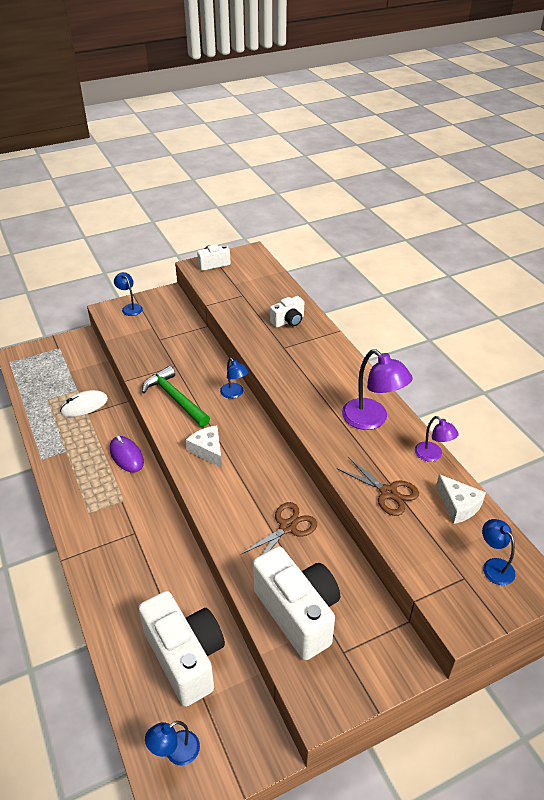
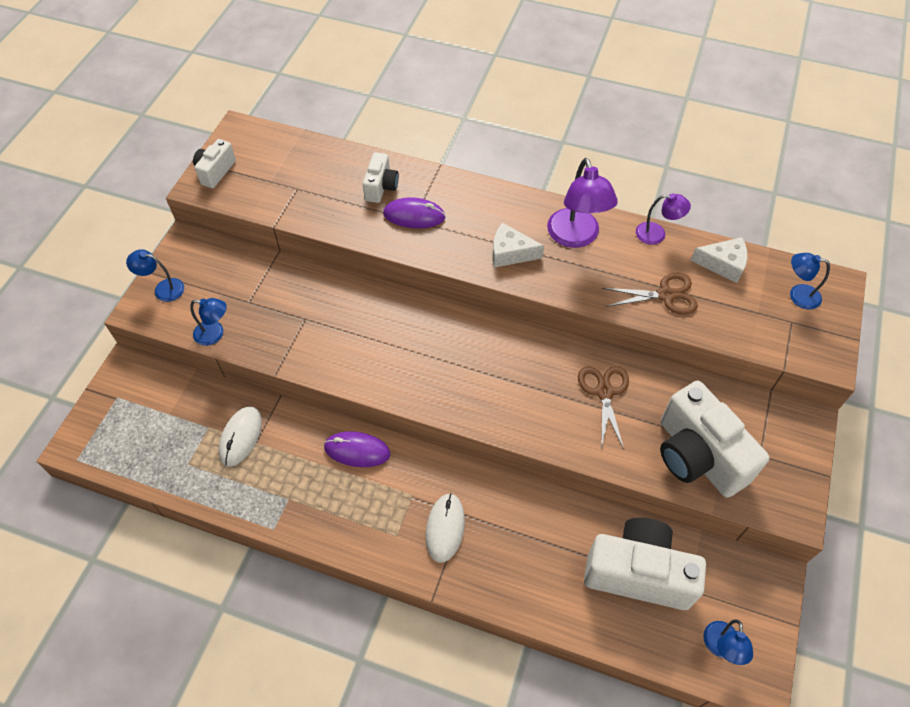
camera: 45 degrees left, 15 degrees up
(116, 531) = (445, 528): none -> white mouse
(175, 398) = (353, 353): green hammer -> none
(208, 450) = (452, 380): white cheese -> white cheese (510, 253)
(234, 394) = (403, 304): blue lamp -> blue lamp (215, 334)
(287, 346) = (414, 216): none -> purple mouse
(298, 613) = (697, 456): white camera -> white camera turned 135 degrees counterclockwise
(371, 420) = (576, 237): purple lamp -> purple lamp turned 75 degrees clockwise

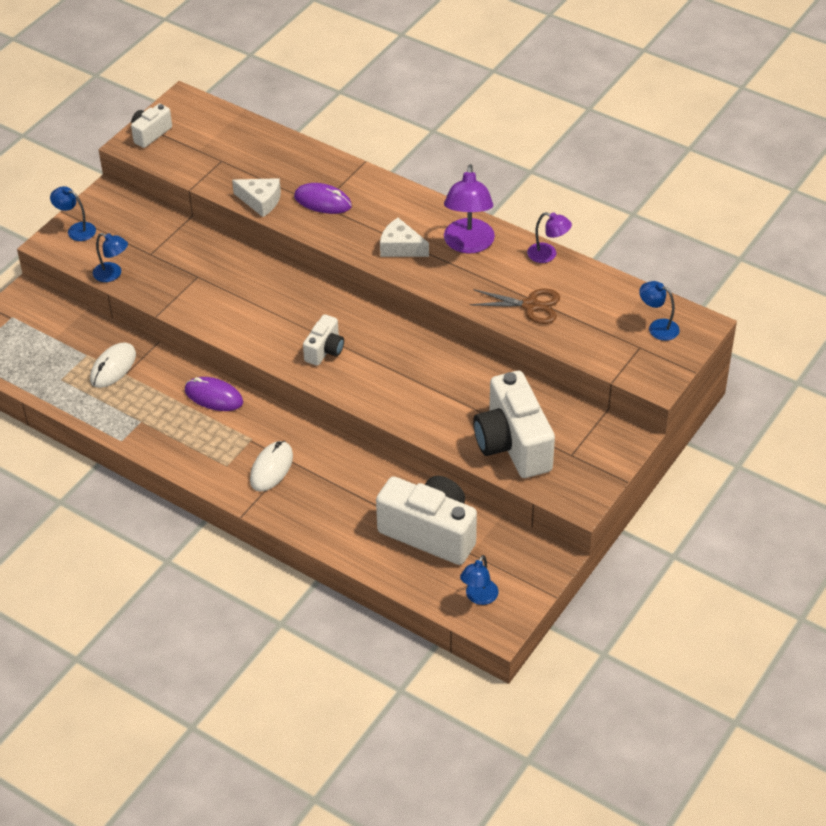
camera: 15 degrees right, 10 degrees down
(381, 187) = (300, 172): white camera -> white camera (325, 350)
(604, 392) = (450, 382): brown scissors -> none
(723, 264) = (599, 290): white cheese -> white cheese (260, 201)

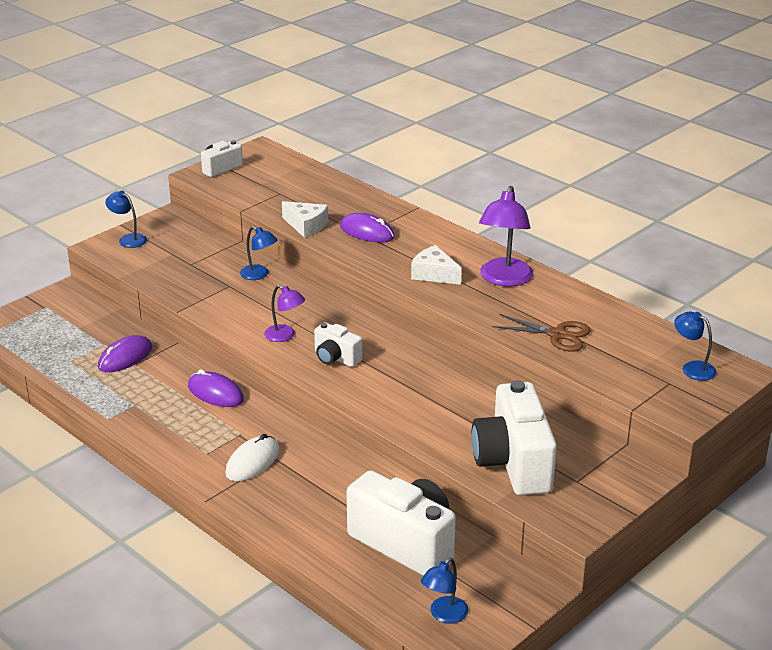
camera: 10 degrees right, 15 degrees down
(112, 274) = (148, 275): blue lamp -> blue lamp (259, 275)
(113, 367) = (125, 357): white mouse -> purple mouse
(325, 350) = (336, 358): white camera -> white camera turned 90 degrees clockwise
(548, 255) = (585, 296): purple lamp -> purple lamp (285, 336)

